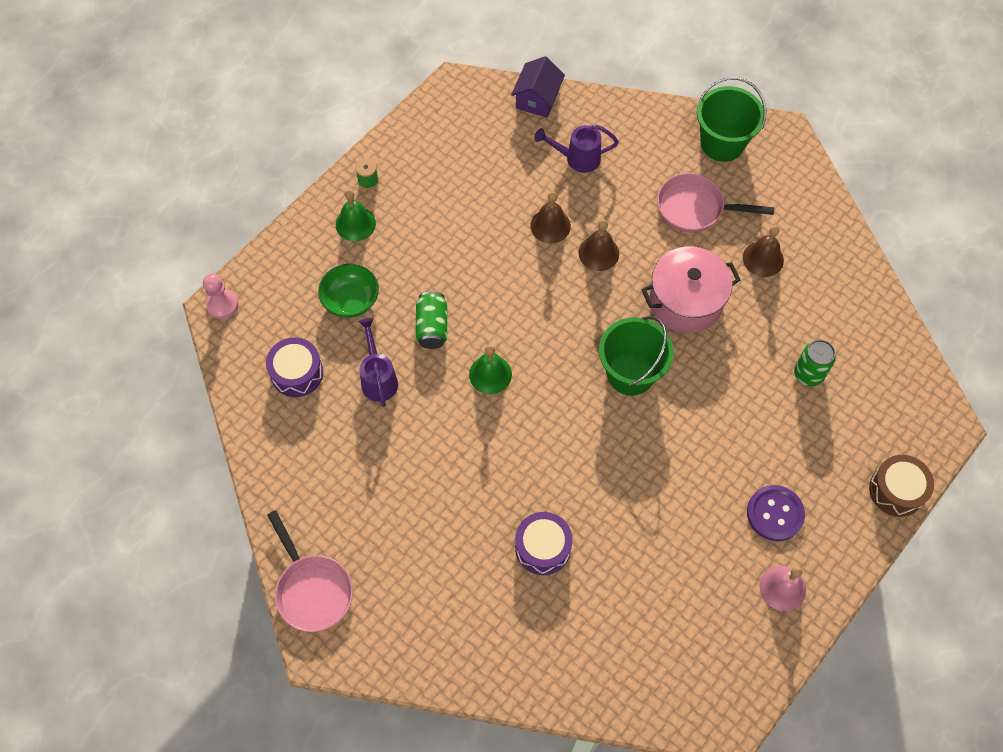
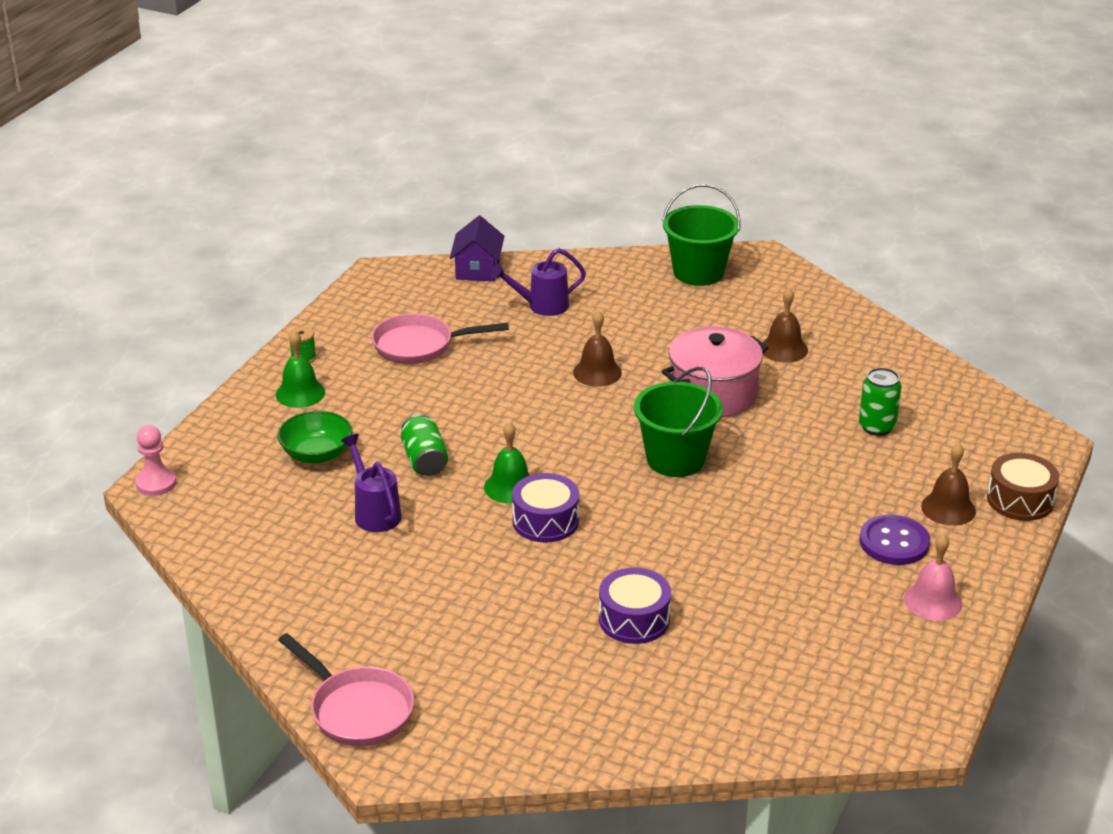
camera: 15 degrees left, 30 degrees down
(297, 373) = (270, 524): purple drum -> purple drum (545, 521)
(550, 226) = (532, 360): brown bell -> brown bell (948, 508)
(695, 208) = (691, 323): pink pan -> pink pan (420, 346)

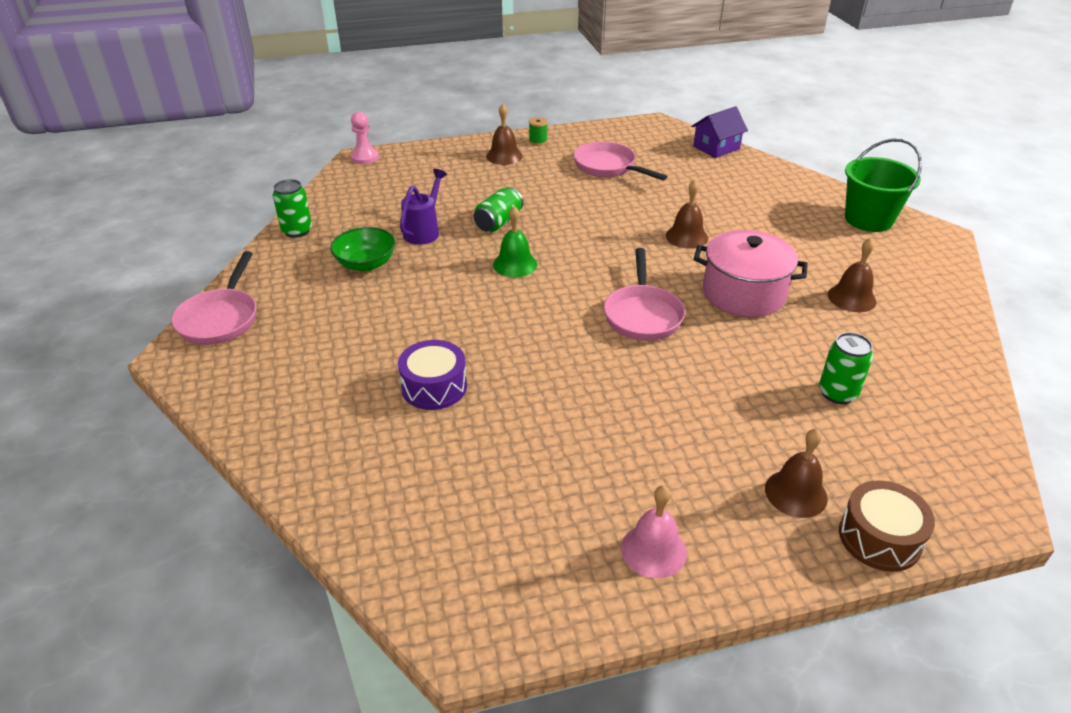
camera: 50 degrees right, 5 degrees up
(252, 595) = (297, 231): none -> green can
(300, 393) = (504, 156): green bell -> brown bell
(317, 454) = (454, 187): green bowl -> green bowl (366, 264)
(542, 306) = (720, 184): purple watering can -> none
(545, 521) = (497, 295): purple drum -> none
(675, 459) = (642, 315): green bucket -> pink pan
(894, 542) = (702, 481): purple button -> none

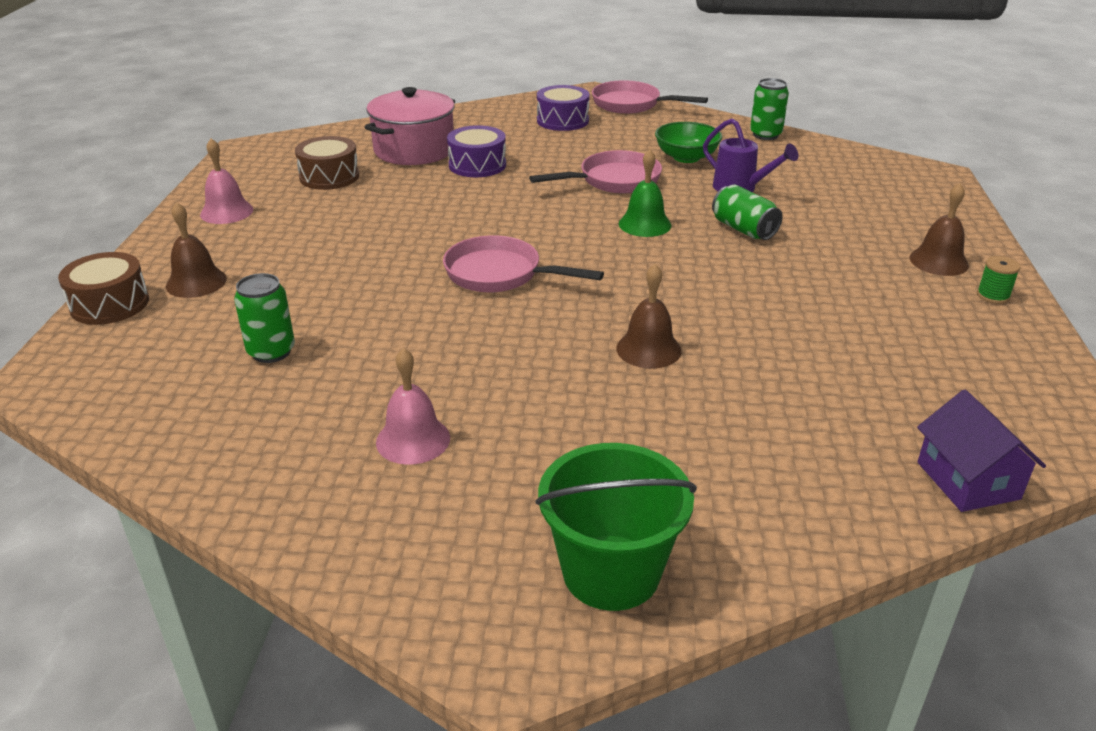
camera: 110 degrees right, 5 degrees down
(283, 357) = (562, 121): none -> purple drum
(364, 157) = (939, 176): pink pawn -> none
(517, 497) = (329, 177): none -> brown drum
(608, 167) = (890, 337): pink pan -> pink pan (613, 181)
(743, 293) = (489, 352): pink pot -> pink pot (414, 150)
(851, 298) = (413, 440): brown bell -> pink bell

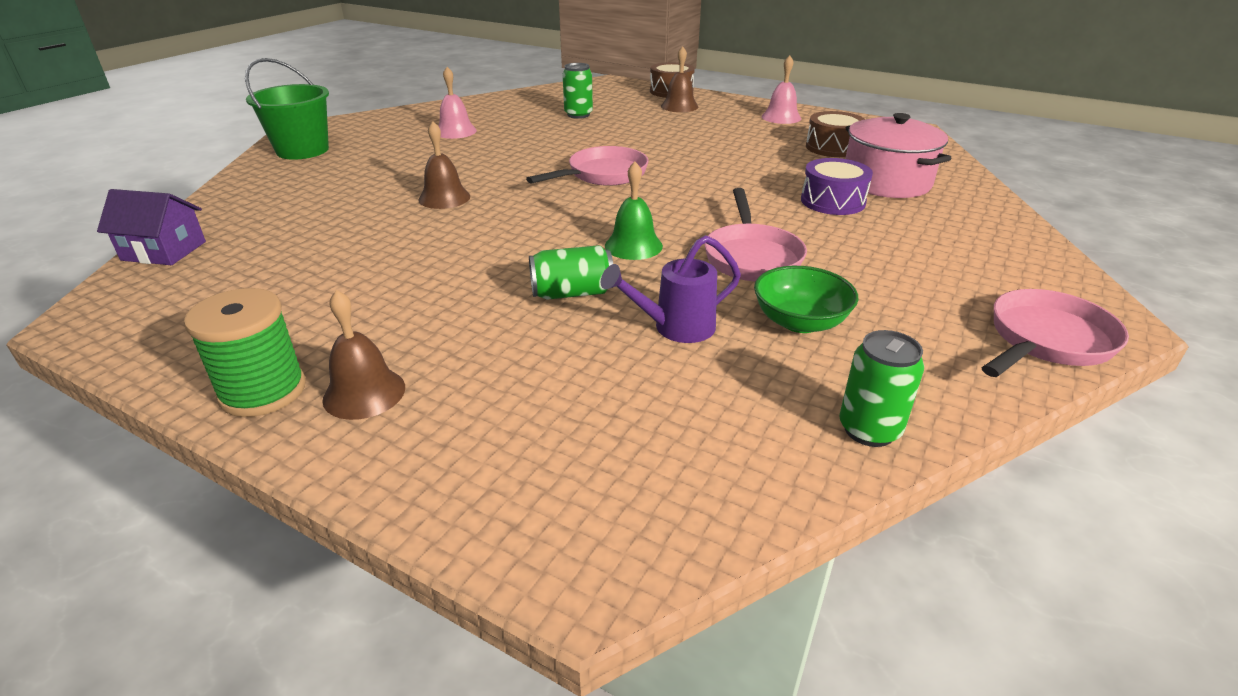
camera: 115 degrees right, 0 degrees up
(562, 121) = (969, 271): purple drum -> none
(993, 296) = (263, 391): green spool -> green spool, size x1.95

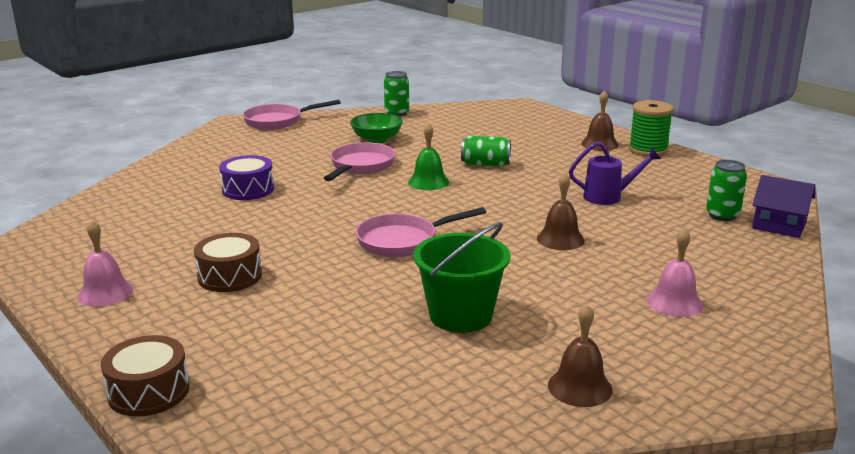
camera: 160 degrees left, 10 degrees down
(302, 150) = (744, 336): green bucket -> green bucket (460, 315)
(455, 131) = (542, 341): pink bell -> pink bell (674, 302)
(578, 115) = (353, 350): green can -> green can (722, 215)
(675, 328) = (441, 145): purple watering can -> purple watering can (608, 197)
(679, 106) = (192, 343): brown bell -> brown bell (580, 387)
(832, 147) = (144, 237): brown drum -> brown drum (230, 276)
(886, 182) = (176, 197): pink pot -> none

